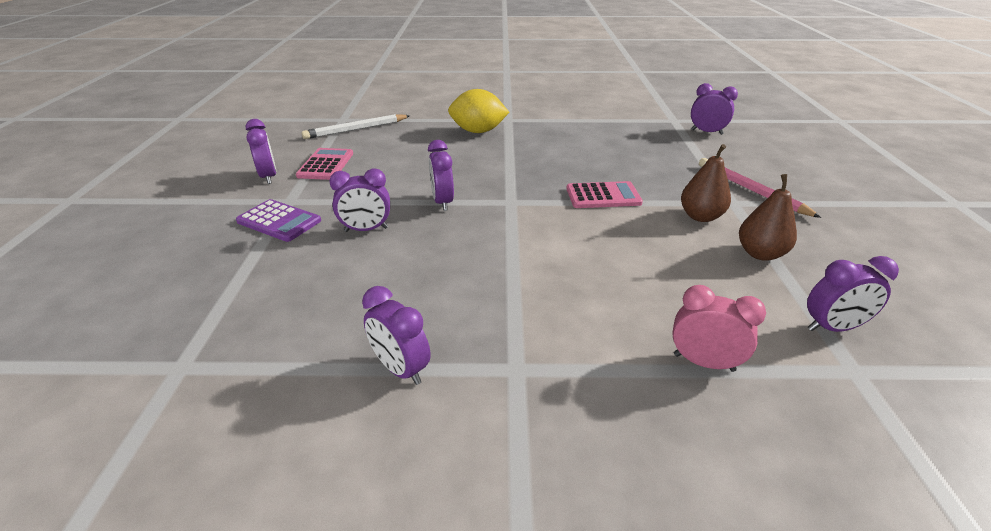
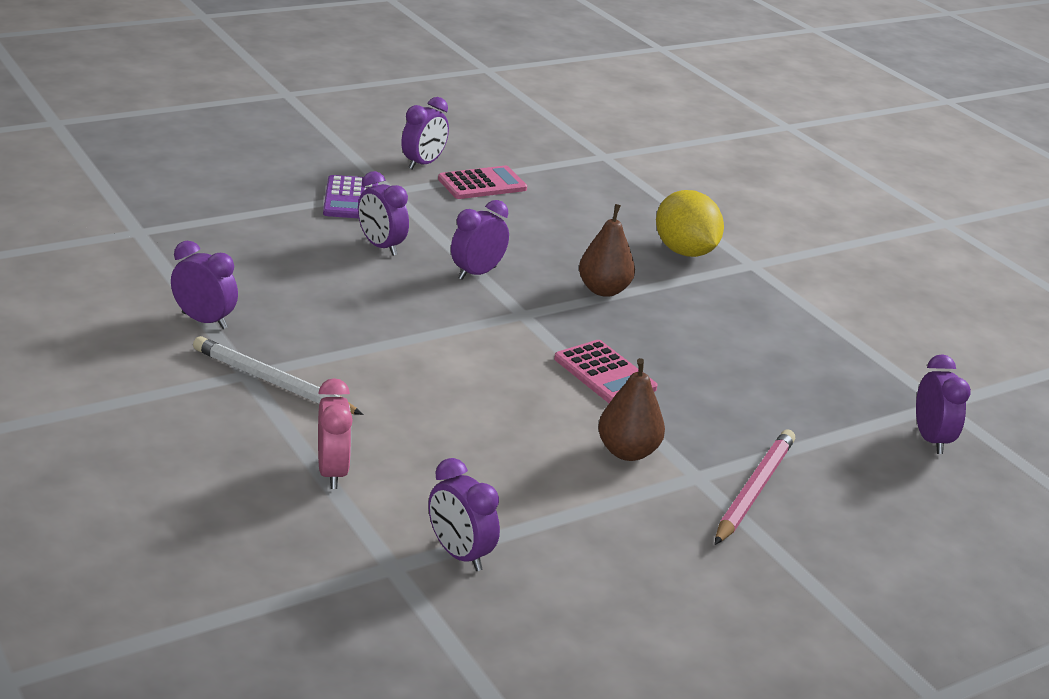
camera: 55 degrees right, 5 degrees down
(356, 129) = (587, 173): white pencil -> white pencil (272, 382)
(400, 369) = (204, 321): purple clock -> purple clock turned 105 degrees clockwise
(760, 253) = (576, 502): brown pear -> brown pear (603, 290)

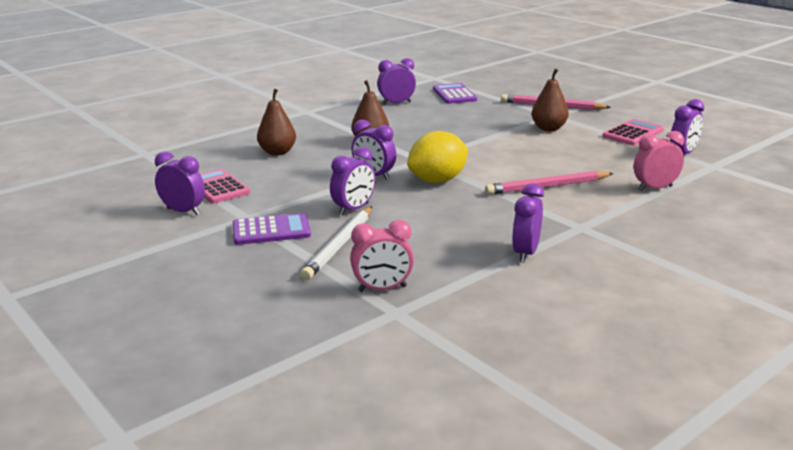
camera: 95 degrees left, 5 degrees down
(186, 233) = (382, 289): none -> pink clock
(272, 382) = (581, 217): white pencil -> white pencil (339, 245)
(383, 384) = (547, 187): none -> pink pencil
(584, 226) = (277, 152): none -> brown pear
(605, 373) = (474, 137): pink calculator -> pink calculator (633, 133)
(684, 252) = (300, 126): yellow lemon -> yellow lemon (438, 180)
(834, 403) = (454, 94): none -> purple calculator
(931, 439) = (470, 80): purple clock -> purple clock (396, 103)

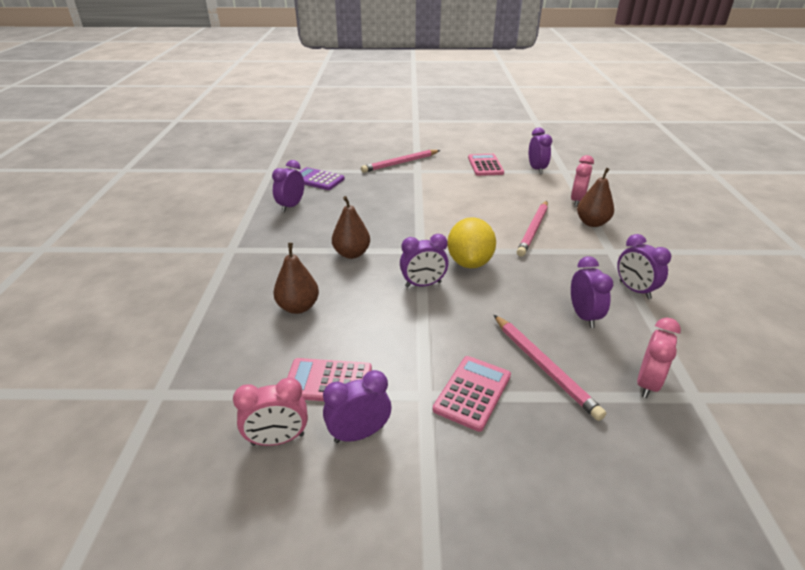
camera: 50 degrees left, 10 degrees up
(150, 194) = (278, 439): none -> pink clock
(271, 230) = (472, 392): purple calculator -> pink calculator
(339, 245) = (544, 367): white pencil -> pink pencil
(354, 209) = (478, 325): purple clock -> purple clock (584, 316)
(548, 128) = (437, 182): brown pear -> brown pear (592, 223)

